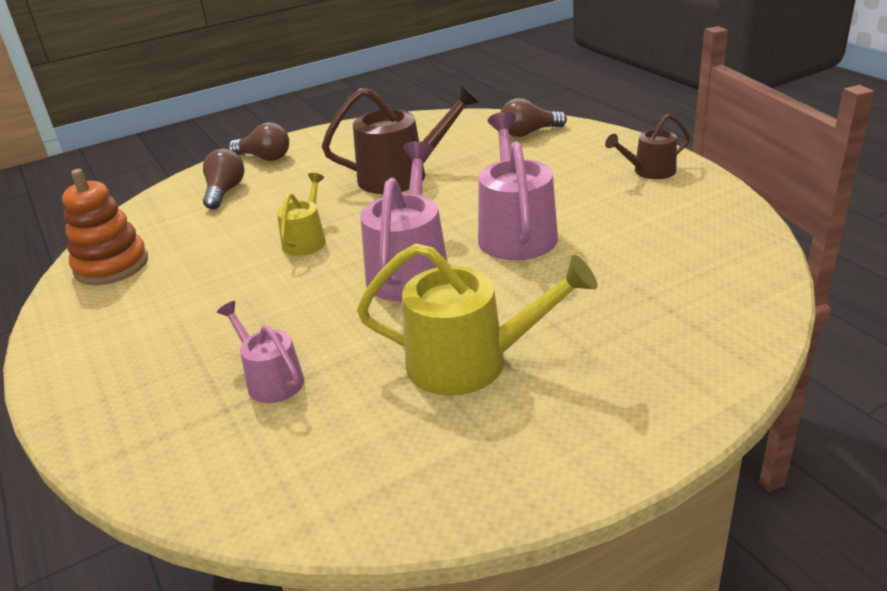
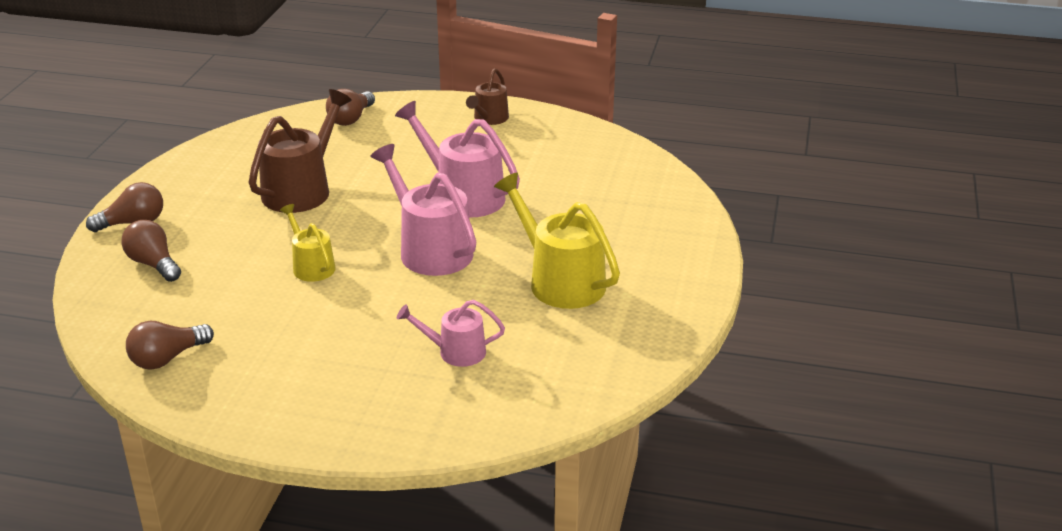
camera: 50 degrees left, 0 degrees up
(111, 266) = (167, 358): orange stacking toy -> brown light bulb
(470, 362) = (560, 281): yellow watering can -> yellow watering can turned 90 degrees counterclockwise

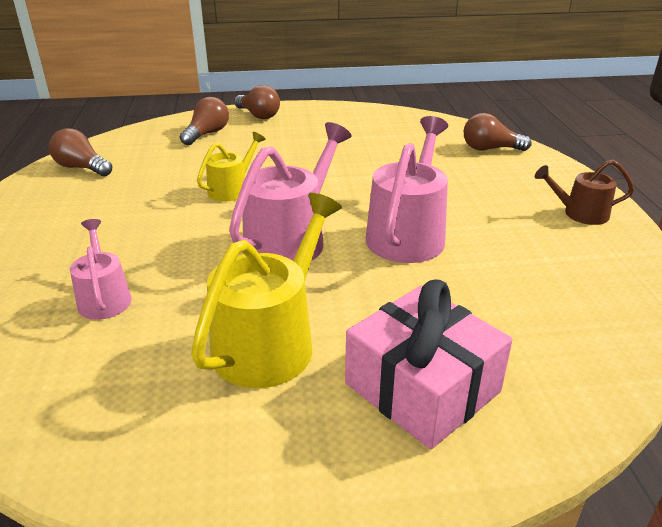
camera: 70 degrees right, 0 degrees up
(301, 190) = (350, 157): brown watering can -> none
(636, 234) = (422, 387): none -> pink gift

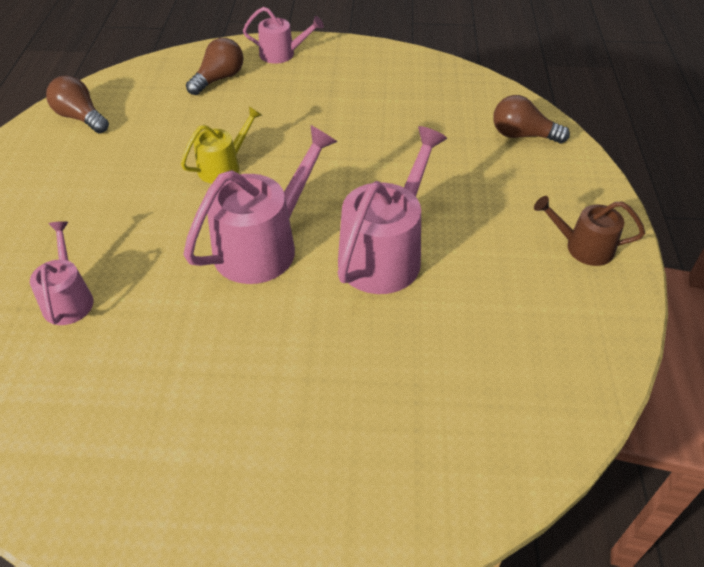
camera: 10 degrees right, 15 degrees up
(258, 115) = (281, 54): brown light bulb -> pink watering can
(270, 342) = (207, 376): yellow watering can -> none
(422, 387) = (331, 451): pink gift -> none

